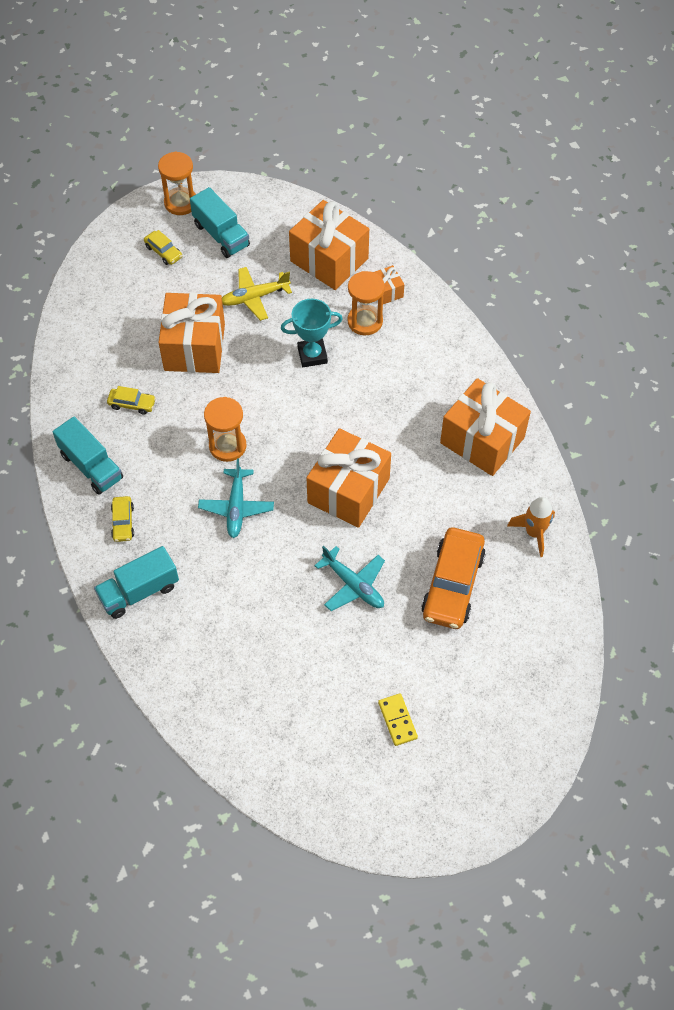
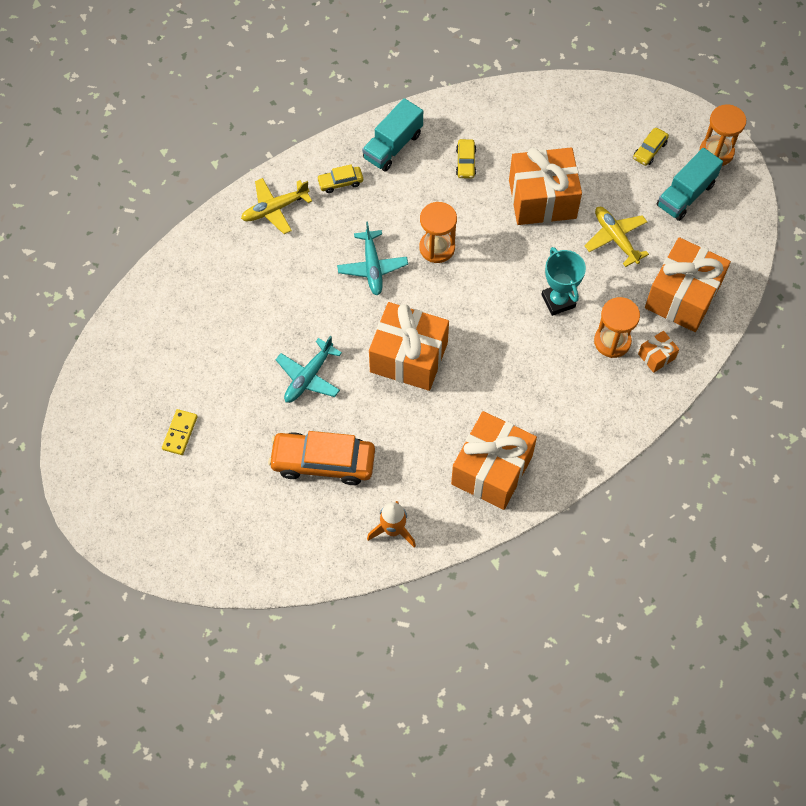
camera: 80 degrees right, 5 degrees up
(139, 591) = (274, 209): turquoise truck -> yellow plane
(236, 507) = (372, 267): turquoise plane -> turquoise plane turned 90 degrees counterclockwise
(397, 720) = (180, 433): yellow domino -> yellow domino turned 45 degrees counterclockwise

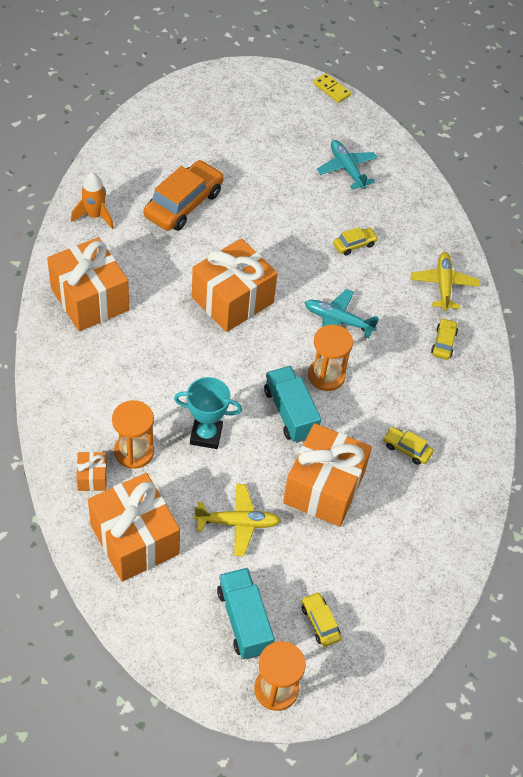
camera: 115 degrees right, 10 degrees down
(180, 433) = (273, 140): yellow domino -> yellow domino (331, 89)
(275, 296) = (354, 245): none -> yellow car
(308, 377) = (264, 230): turquoise plane -> turquoise plane (347, 169)
(393, 146) = (461, 402): turquoise truck -> turquoise truck (290, 413)

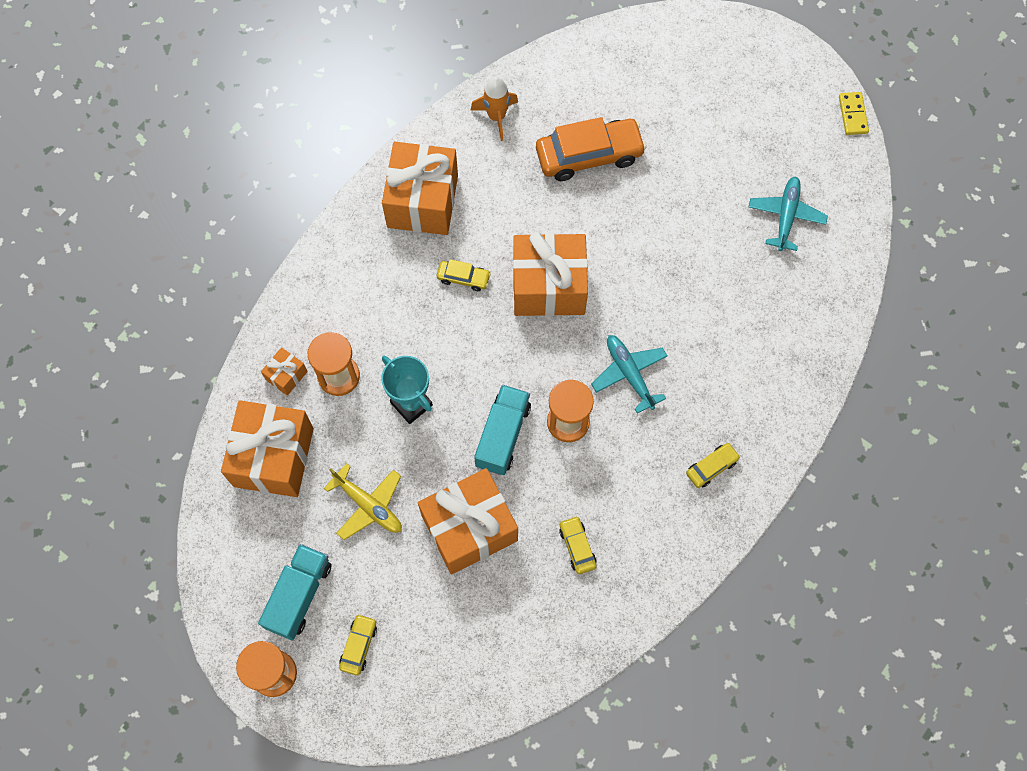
camera: 45 degrees right, 15 degrees up
(354, 245) = (717, 305): yellow car -> yellow car (463, 278)
(443, 285) = (769, 407): yellow plane -> none

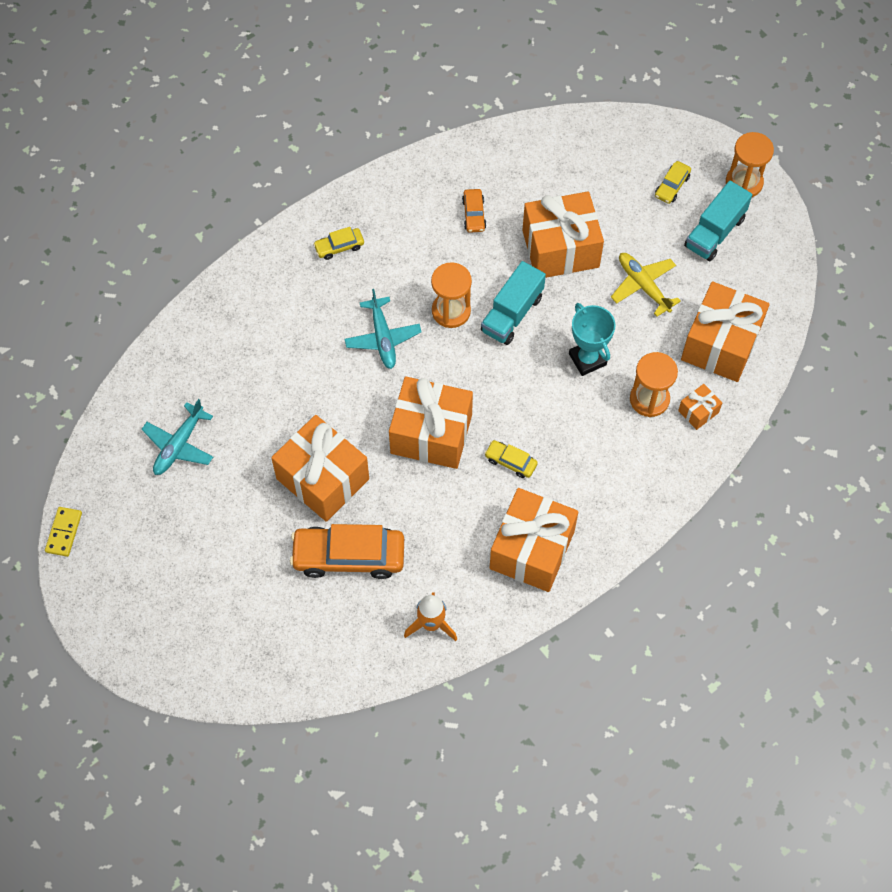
camera: 165 degrees left, 5 degrees down
(577, 547) = (474, 214): yellow car -> orange car
(638, 218) = (322, 479): none -> orange gift

